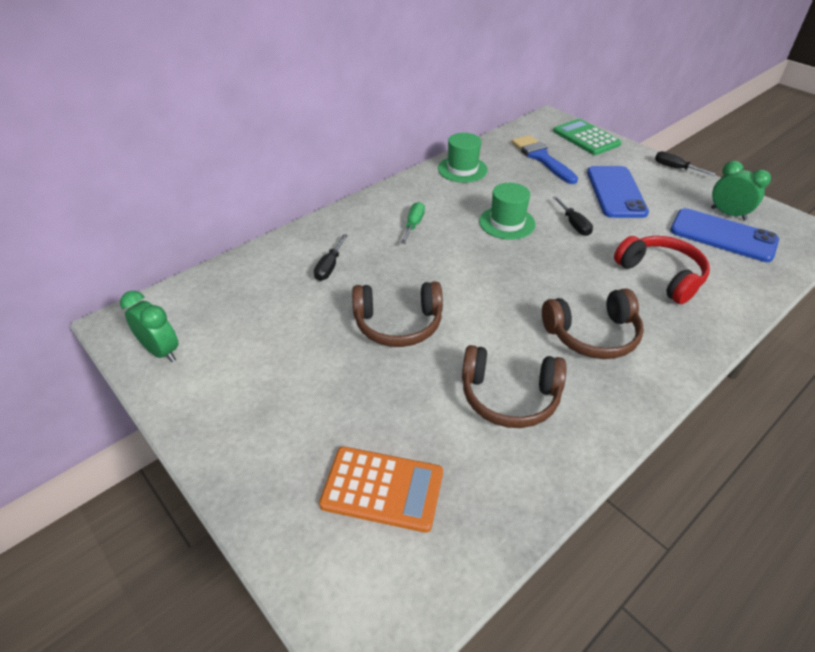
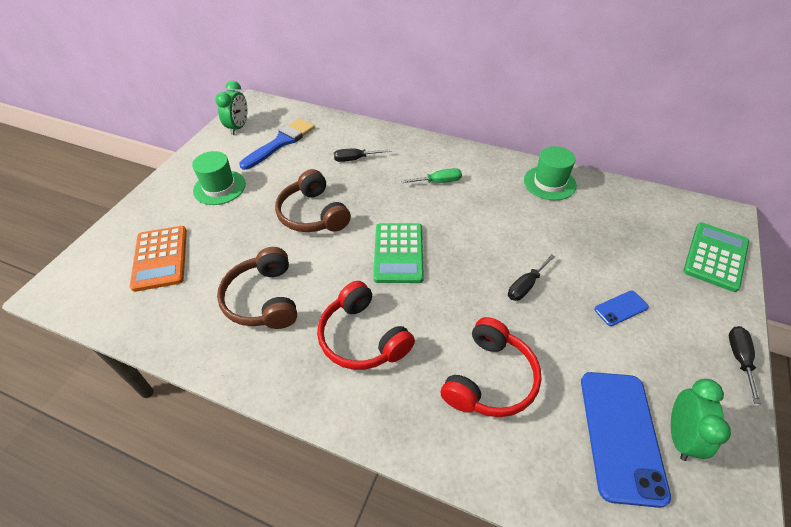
camera: 65 degrees right, 5 degrees up
(496, 280) = (398, 253): none -> green calculator
(507, 223) = (488, 236): green hat -> green hat (219, 187)
(541, 158) = (629, 231): blue brush -> blue brush (281, 142)
(592, 335) = (362, 337): brown headphones -> red headphones
(616, 192) = (621, 308): blue phone -> blue phone, size x0.47

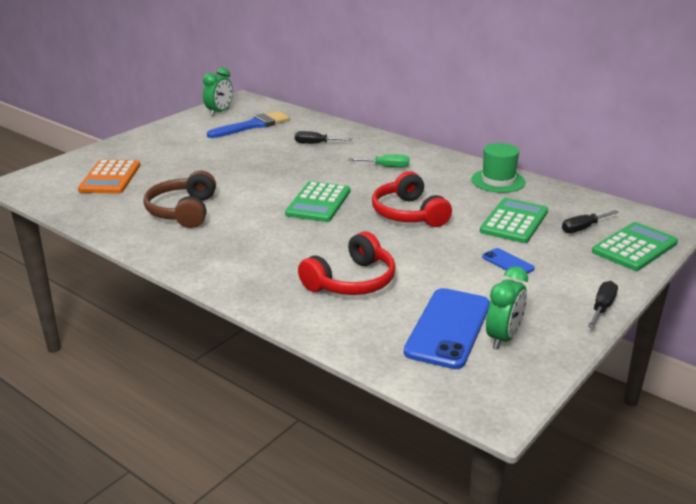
camera: 15 degrees right, 20 degrees down
(219, 187) = (182, 145): green hat -> none
(313, 214) = (255, 171): brown headphones -> none
(362, 337) = (254, 243): red headphones -> red headphones (408, 214)
(525, 286) = (424, 237): black screwdriver -> black screwdriver (583, 228)
(594, 241) = (514, 221): none -> green calculator
(621, 308) = (507, 263): blue phone -> blue phone turned 60 degrees clockwise

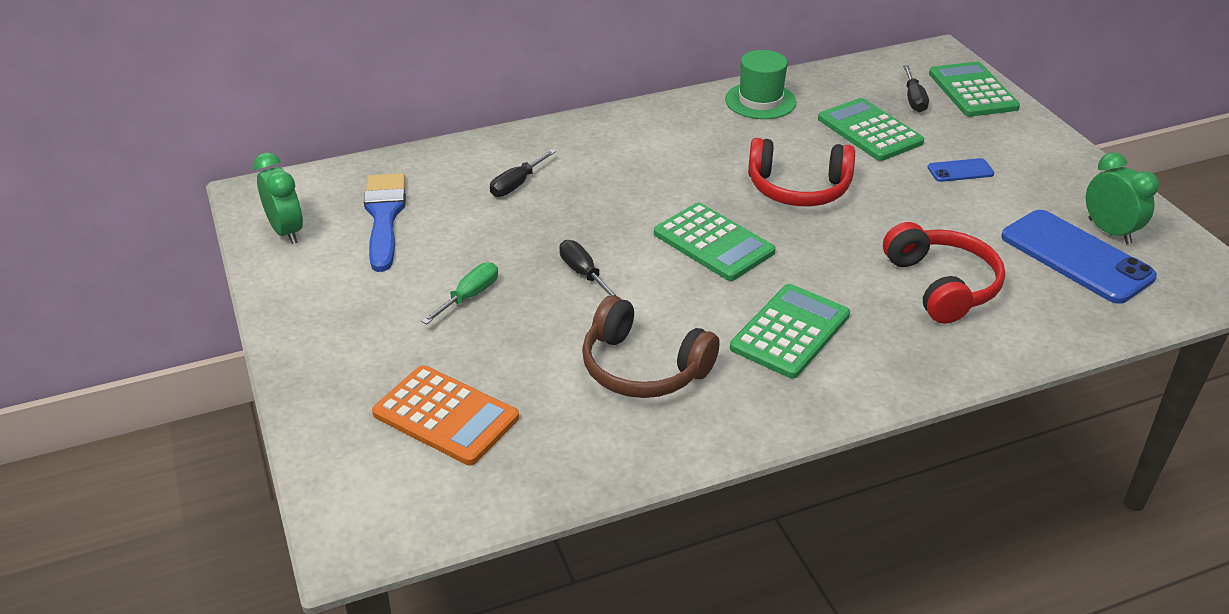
camera: 60 degrees left, 10 degrees up
(252, 242) = (790, 331): none -> green calculator
(386, 167) = (650, 157): green screwdriver -> green screwdriver (470, 296)
(602, 308) = (1078, 156): black screwdriver -> black screwdriver (583, 273)

